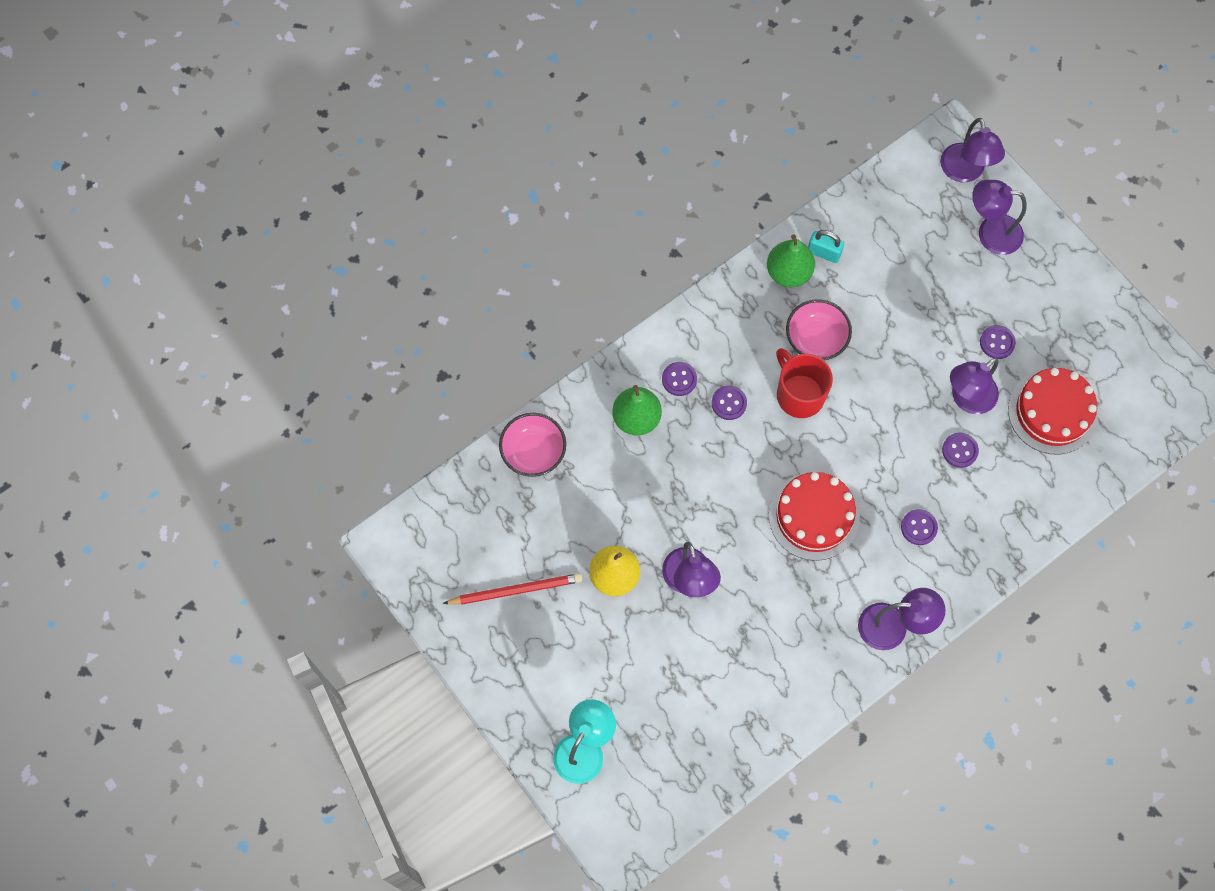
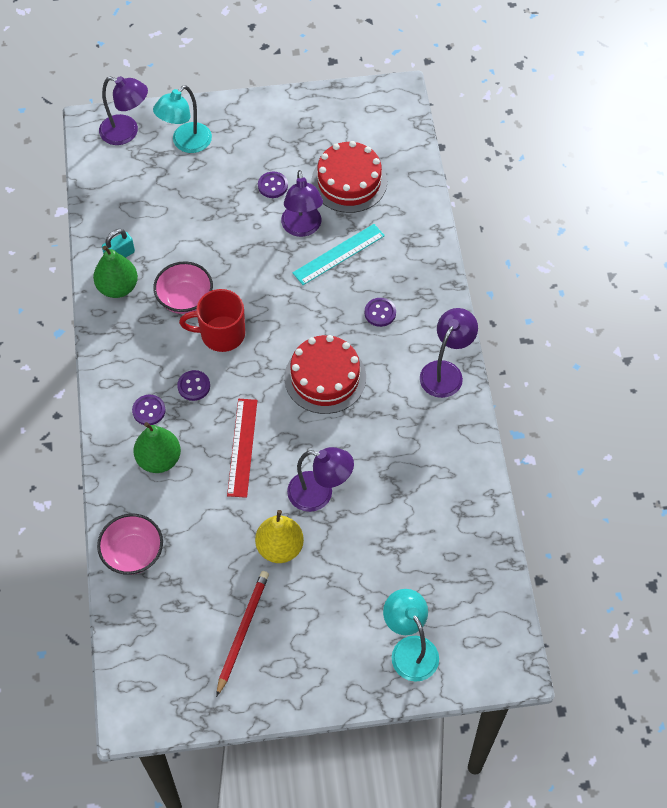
camera: 60 degrees left, 10 degrees down
(693, 484) = (242, 447): none -> red ruler
(960, 450) = (338, 254): purple button -> turquoise ruler
(990, 233) = (186, 143): purple lamp -> turquoise lamp

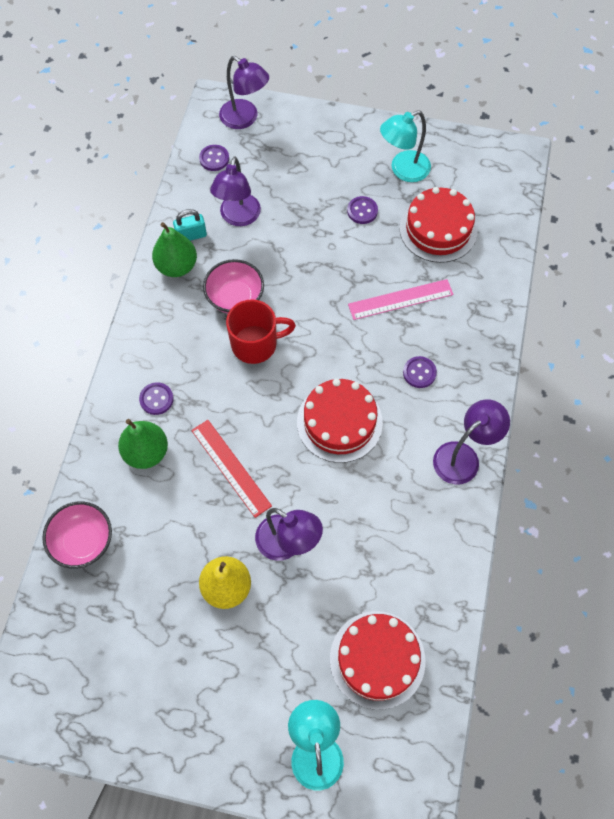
camera: 20 degrees right, 5 degrees up
(186, 143) = (296, 145): turquoise lamp -> turquoise lamp (403, 170)
(194, 386) = (209, 388): purple button -> purple button (214, 159)
(221, 334) = (255, 344): red mug -> red mug turned 150 degrees clockwise
(242, 447) = (231, 467): red ruler -> red ruler turned 60 degrees counterclockwise
(242, 632) = (155, 664): red pencil -> none
(302, 228) = (375, 262): purple lamp -> purple lamp (238, 217)
(338, 254) = (400, 299): turquoise ruler -> pink ruler
(434, 561) = (377, 659): none -> red cake

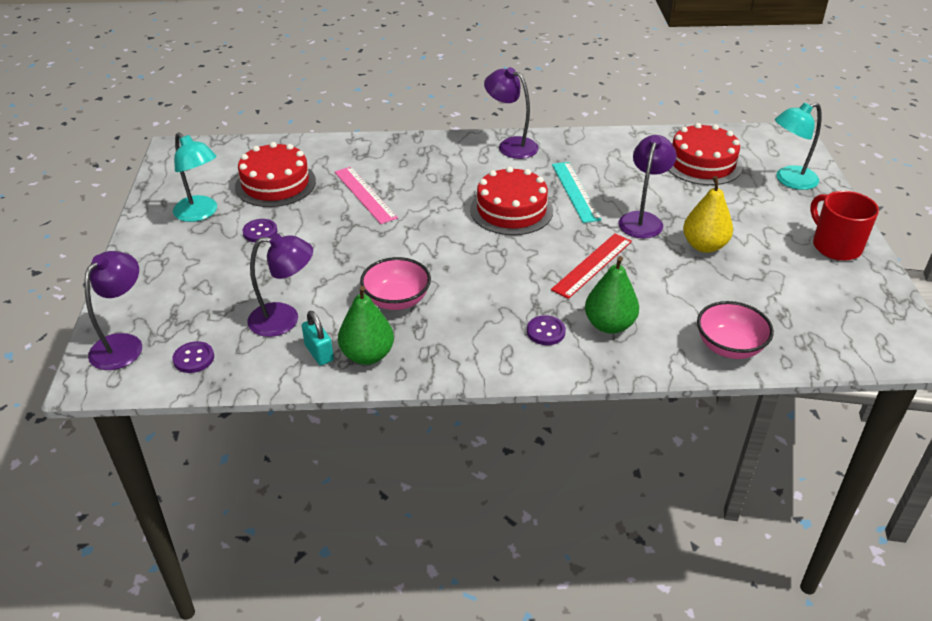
camera: 105 degrees left, 25 degrees down
(255, 344) = (449, 275): red mug -> red mug (835, 246)
(356, 494) = (575, 191): none -> turquoise ruler
(419, 373) = (441, 175): purple button -> none

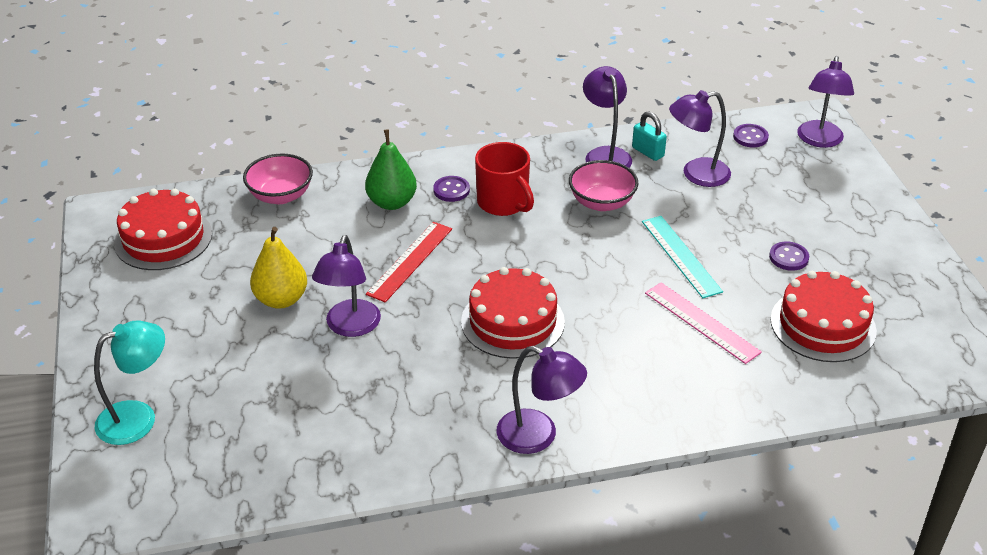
camera: 170 degrees right, 0 degrees up
(200, 213) = (874, 272): turquoise lamp -> none
(367, 355) = (605, 155): green pear -> purple lamp
(575, 191) = (436, 360): turquoise ruler -> turquoise ruler (681, 256)
(702, 163) = (254, 436): red cake -> red cake (163, 238)
(835, 246) = (125, 317): red mug -> red mug (503, 203)

